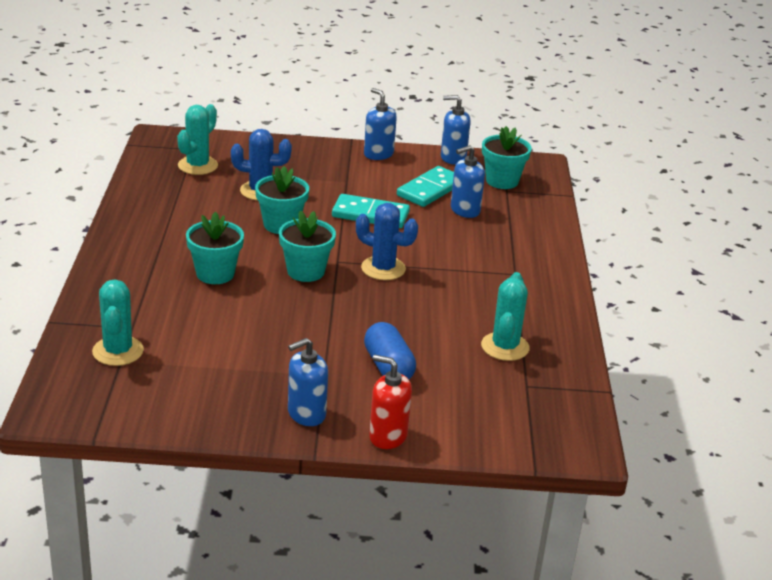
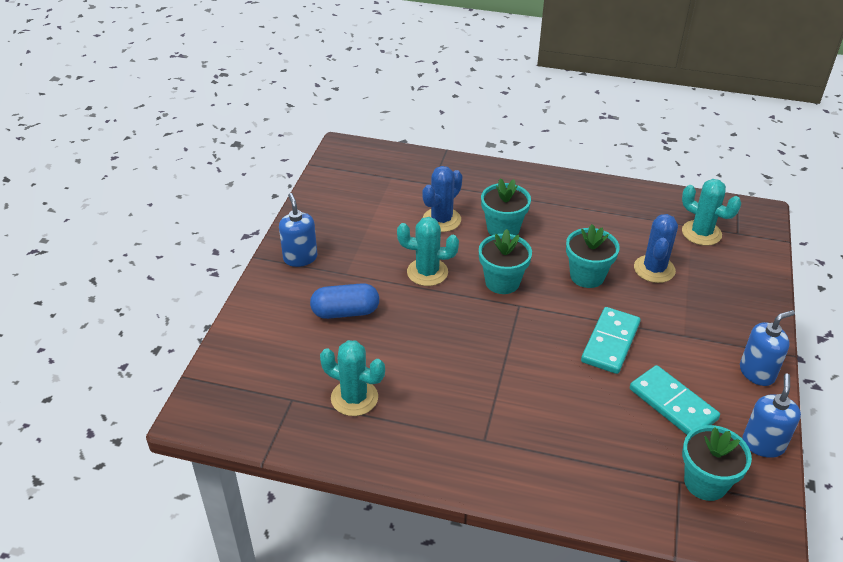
camera: 105 degrees right, 10 degrees up
(118, 351) = (403, 176): turquoise cactus -> turquoise cactus (427, 272)
(383, 268) = (503, 335): blue cactus -> blue cactus (441, 220)
(388, 436) = (258, 297): red soap dispenser -> none
(464, 210) = (625, 426): blue soap dispenser -> none

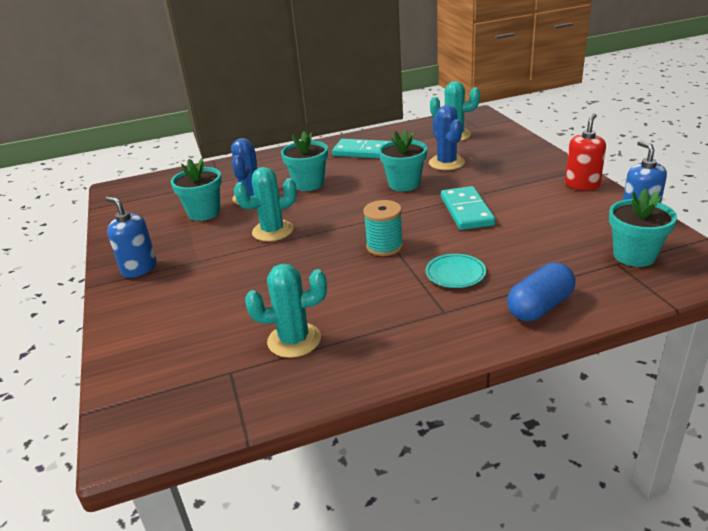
camera: 30 degrees left, 10 degrees down
(345, 312) = (222, 285): blue capsule -> blue capsule (540, 307)
(501, 343) = (384, 246): none -> turquoise spool
(502, 282) = (343, 212): turquoise flower pot -> turquoise flower pot (204, 213)
(530, 407) = (455, 274): none -> turquoise plate
(673, 404) = (553, 224): turquoise domino -> turquoise domino (364, 152)
(757, 372) = (582, 185): blue soap dispenser -> red soap dispenser

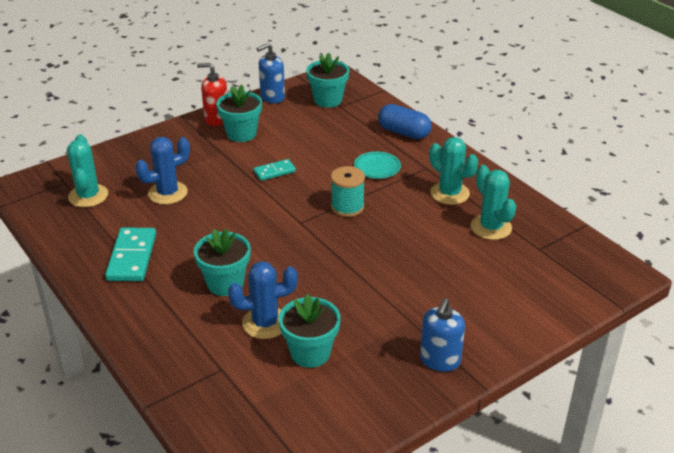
camera: 110 degrees left, 5 degrees up
(273, 231) = (338, 283): turquoise cactus -> turquoise cactus (449, 193)
(404, 184) = (221, 214): turquoise flower pot -> turquoise flower pot (241, 134)
(466, 211) = (274, 171): turquoise domino -> turquoise domino, size x0.58

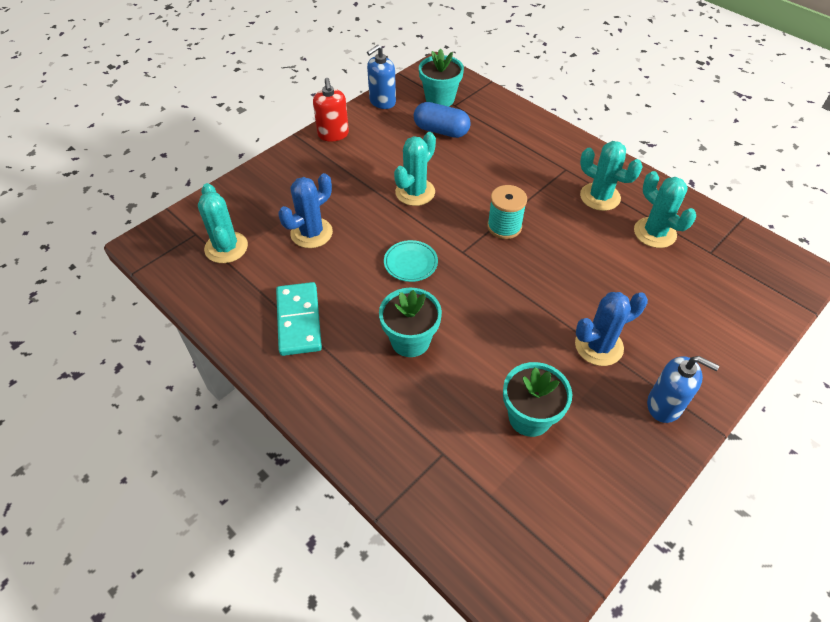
camera: 10 degrees left, 15 degrees up
(216, 119) = (333, 134): red soap dispenser -> red soap dispenser turned 105 degrees counterclockwise
(241, 134) = (365, 149): turquoise flower pot -> none
(265, 323) = (469, 385): blue cactus -> blue cactus (598, 346)
(274, 171) = (415, 192): turquoise domino -> turquoise cactus
(377, 168) = (517, 175): turquoise plate -> turquoise plate (410, 263)
(404, 132) = (529, 129): blue capsule -> blue capsule (441, 131)
(440, 360) = (664, 405): blue soap dispenser -> blue soap dispenser turned 75 degrees counterclockwise

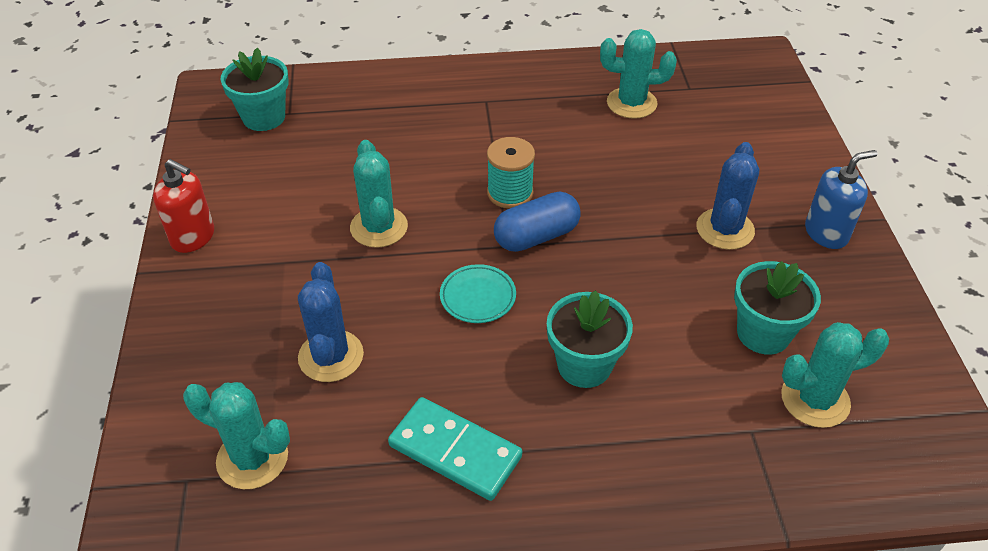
camera: 50 degrees left, 5 degrees down
(382, 101) = (200, 163): blue soap dispenser -> none
(441, 131) = (314, 148): blue capsule -> blue capsule (536, 236)
(600, 197) = (549, 105): turquoise cactus -> turquoise cactus (815, 400)

